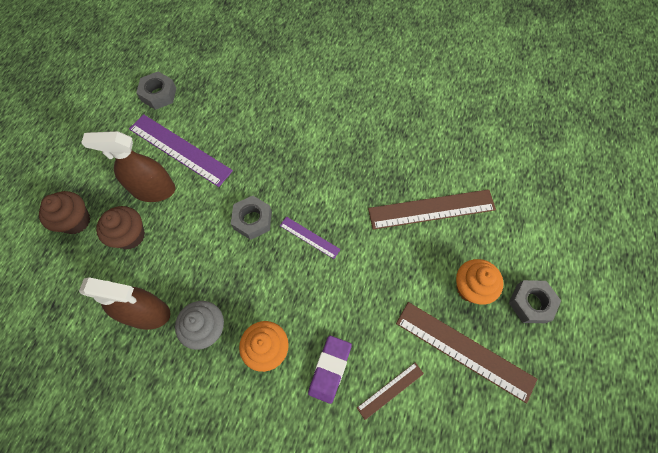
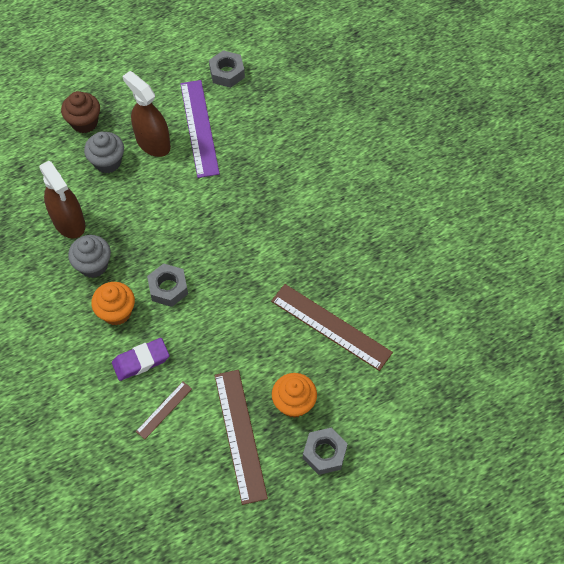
camera: 45 degrees right, 5 degrees down
(130, 235) = (107, 162): brown cupcake -> grey cupcake
(252, 220) = (195, 221): grey nut -> grey nut (168, 288)
(309, 237) = (221, 267): purple ruler -> none
(390, 390) = (164, 410): brown ruler -> brown ruler turned 60 degrees counterclockwise

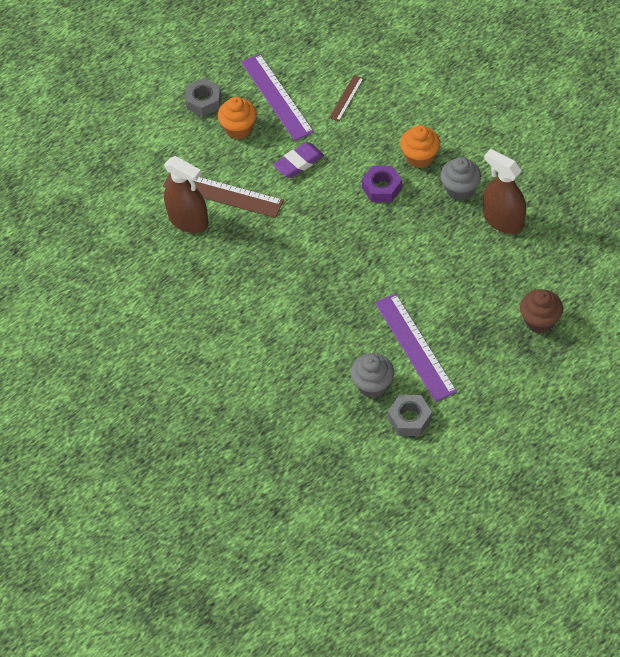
camera: 170 degrees right, 5 degrees down
(107, 162) = (494, 286): grey cupcake -> grey cupcake (373, 385)
(141, 361) = (381, 127): purple eraser -> purple eraser (299, 163)
(153, 143) = (457, 318): brown spray bottle -> brown spray bottle (188, 220)
(168, 288) = (382, 188): grey nut -> purple nut
(240, 435) = (277, 96): brown ruler -> purple ruler

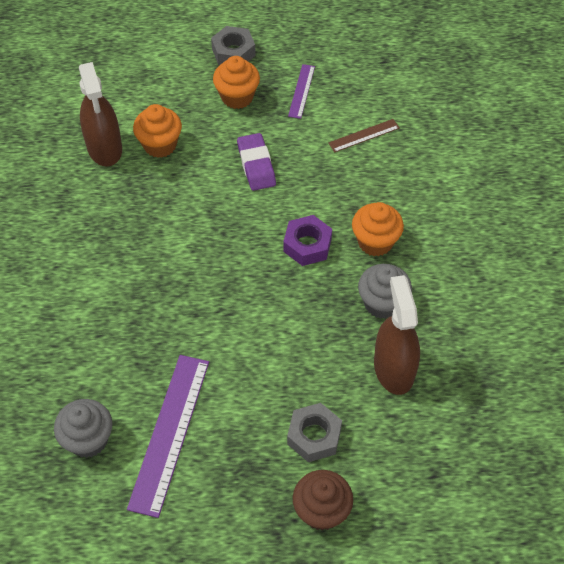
camera: 35 degrees right, 0 degrees up
(223, 193) = (160, 145): brown ruler -> orange cupcake
(277, 96) = (301, 91): purple ruler -> purple ruler, size x0.51
(299, 163) = (256, 165): purple eraser -> purple eraser turned 75 degrees clockwise
(410, 419) = (83, 507): grey nut -> grey nut (314, 436)

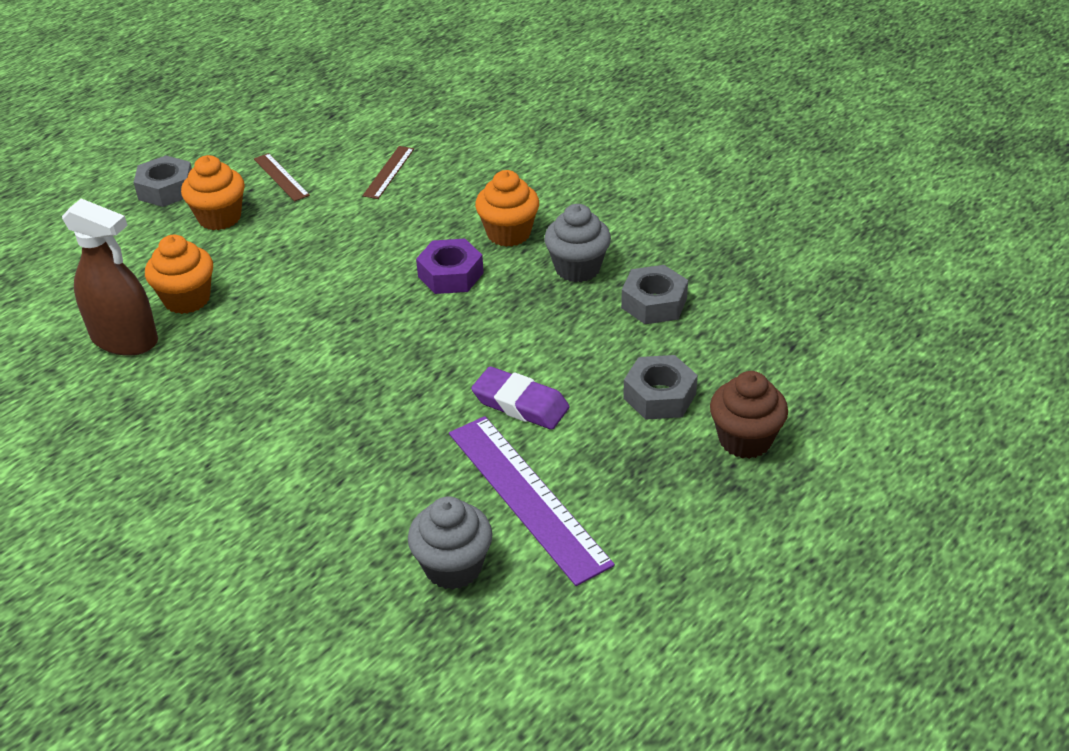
camera: 45 degrees left, 15 degrees down
(256, 165) = (314, 252): purple eraser -> purple eraser (520, 404)
(301, 91) = (281, 177): purple ruler -> brown ruler
(393, 369) = (654, 303): brown spray bottle -> grey nut

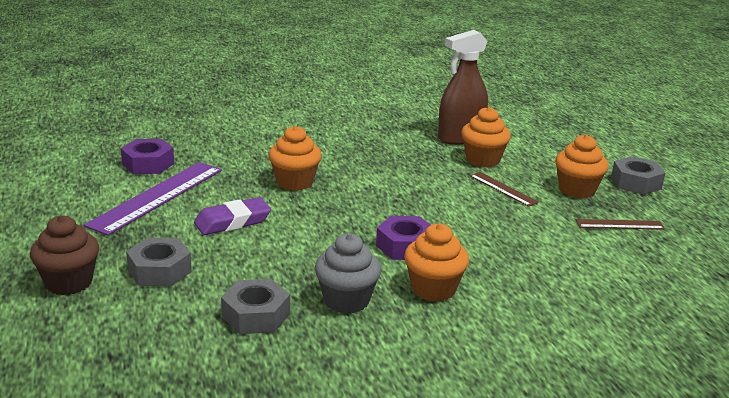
camera: 120 degrees right, 15 degrees down
(382, 409) = (294, 182): none -> orange cupcake
(389, 172) = (589, 269): brown ruler -> brown ruler (503, 189)
(453, 567) = (148, 164): grey cupcake -> purple nut
(527, 496) = (157, 197): purple ruler -> purple ruler turned 60 degrees counterclockwise

